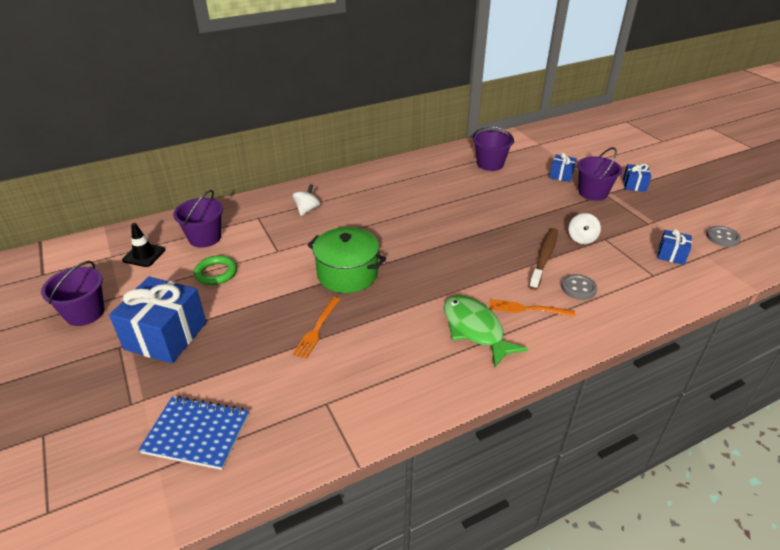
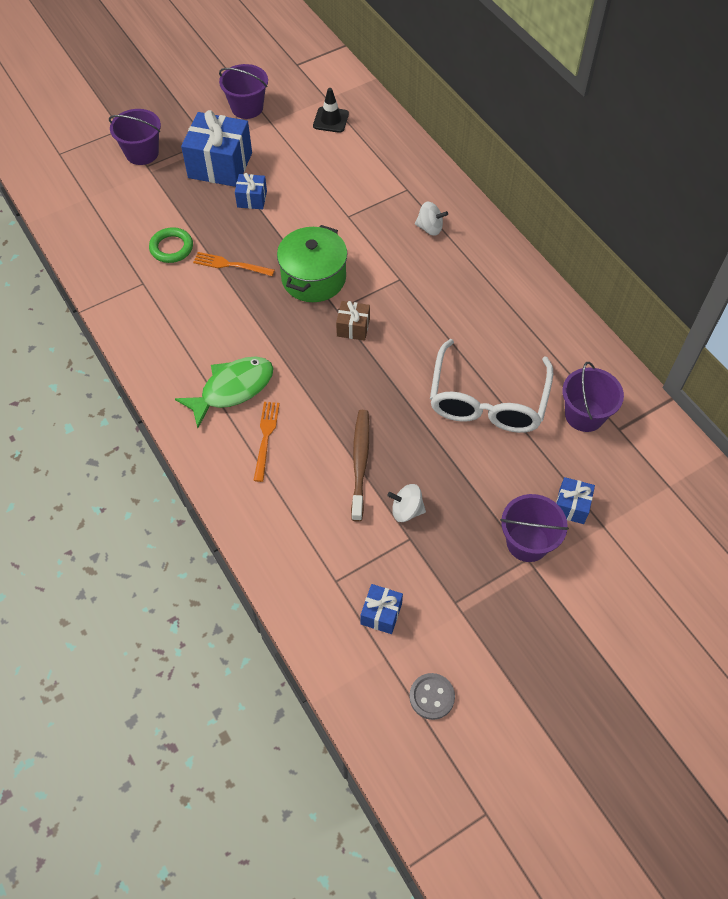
camera: 85 degrees right, 20 degrees up
(197, 433) = (116, 210): blue notebook -> none
(205, 238) = (364, 155): purple bucket -> purple bucket (142, 153)
(216, 273) = (307, 177): green ring -> green ring (171, 248)
(408, 254) = (353, 327): none -> brown gift
(480, 198) = (487, 400): none -> white glasses
(544, 258) = (360, 463): brown toothbrush -> brown toothbrush turned 105 degrees counterclockwise
(578, 288) = (304, 492): grey button -> none
(634, 185) = (562, 606): blue gift -> blue gift (252, 199)

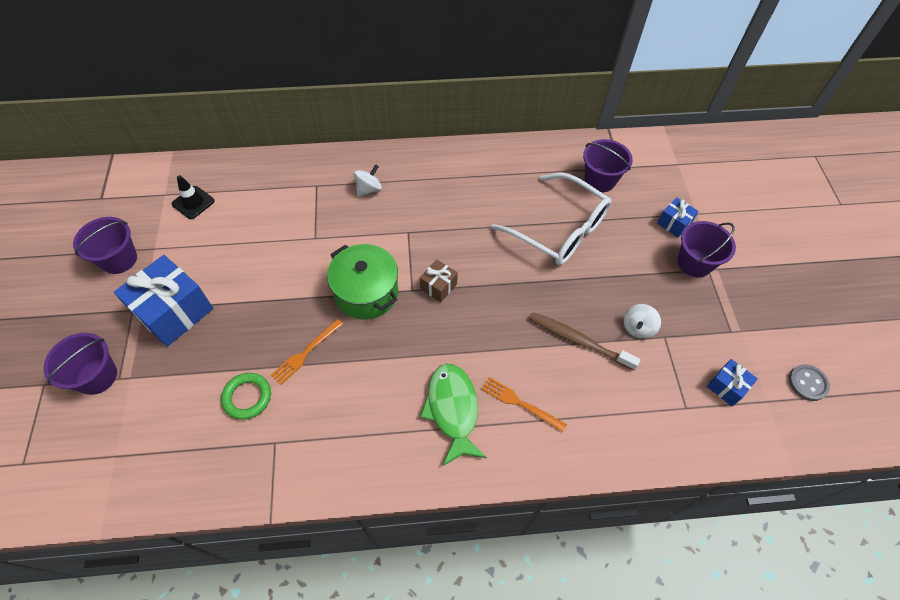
camera: 65 degrees left, 0 degrees up
(252, 199) = (238, 302): blue gift -> none

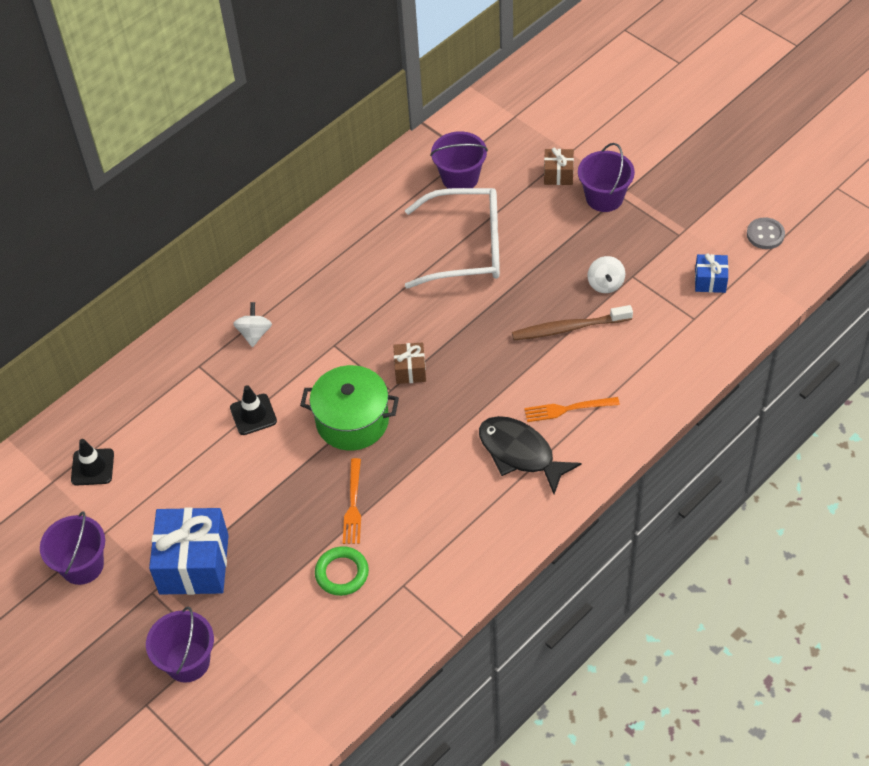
camera: 35 degrees left, 5 degrees down
(313, 240) = (253, 414): none -> black traffic cone
(453, 410) = (520, 453): green fish -> black fish
(673, 223) = (558, 174): blue gift -> brown gift

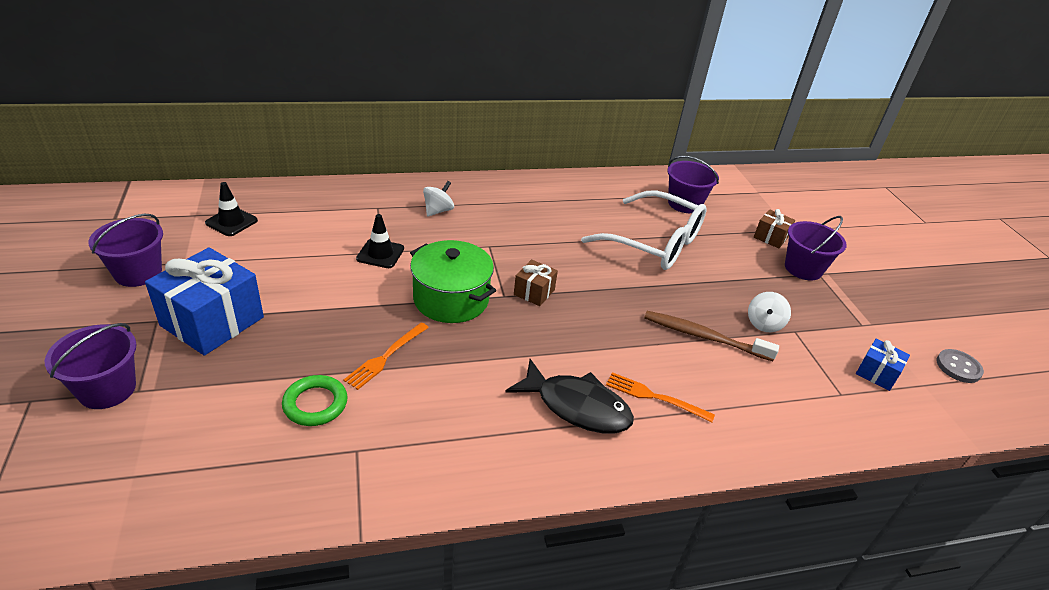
camera: 25 degrees right, 15 degrees down
(520, 453) = (577, 406): black fish -> black fish turned 135 degrees clockwise

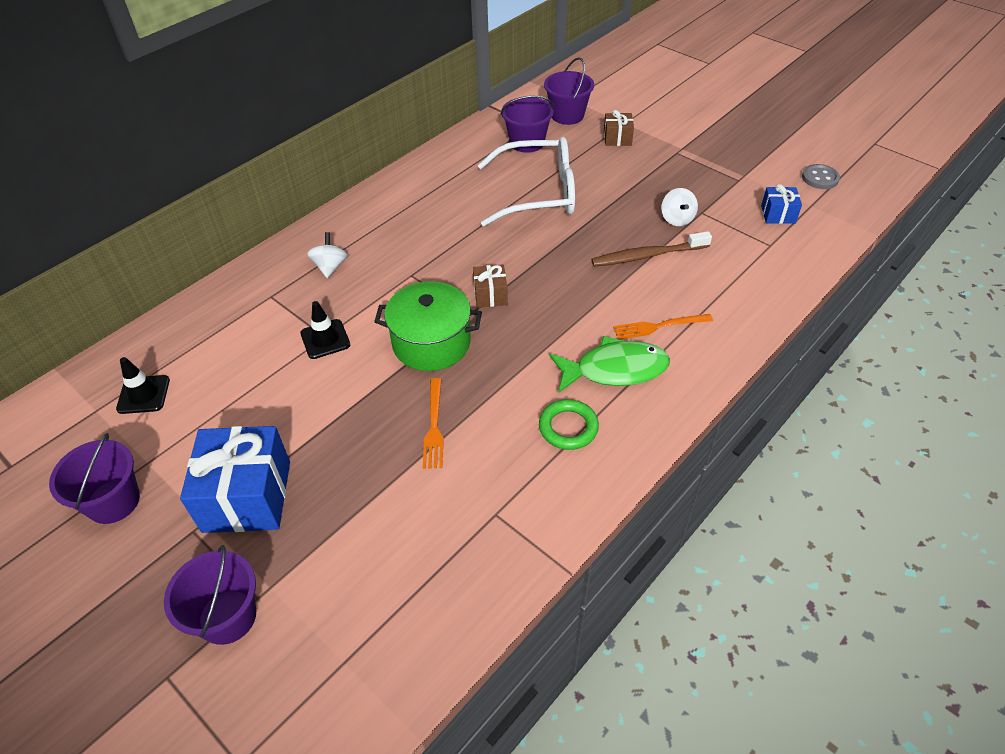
camera: 30 degrees left, 10 degrees up
(315, 404) = (422, 502): green ring -> green ring (568, 427)
(577, 406) = (615, 370): black fish -> green fish
(803, 268) = (662, 154): purple bucket -> purple bucket (567, 115)

